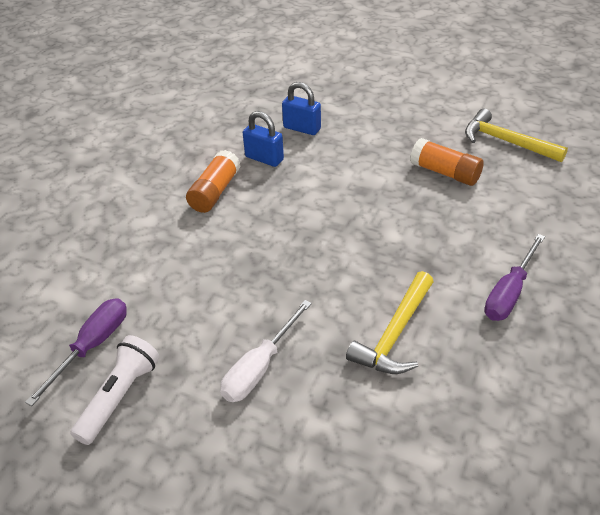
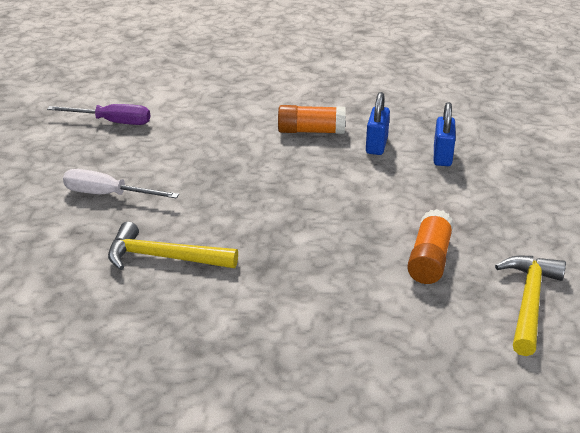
camera: 70 degrees right, 10 degrees down
(120, 396) = (68, 144): white flashlight -> none
(509, 292) = (246, 326): purple screwdriver -> none

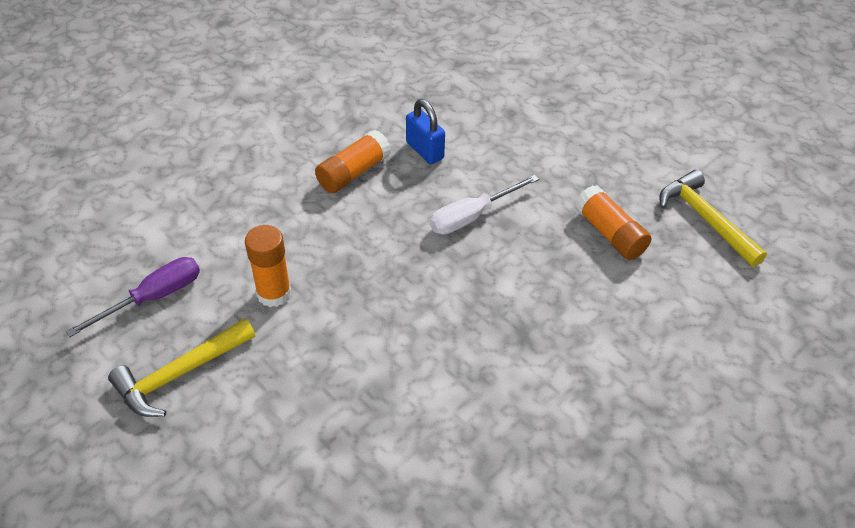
camera: 50 degrees left, 15 degrees up
(108, 195) = (291, 379): white screwdriver -> white screwdriver (472, 216)
(163, 257) = (441, 397): yellow hammer -> yellow hammer (179, 374)
(168, 156) = (274, 293): none -> orange glue stick
(442, 156) = (485, 127): blue padlock -> none

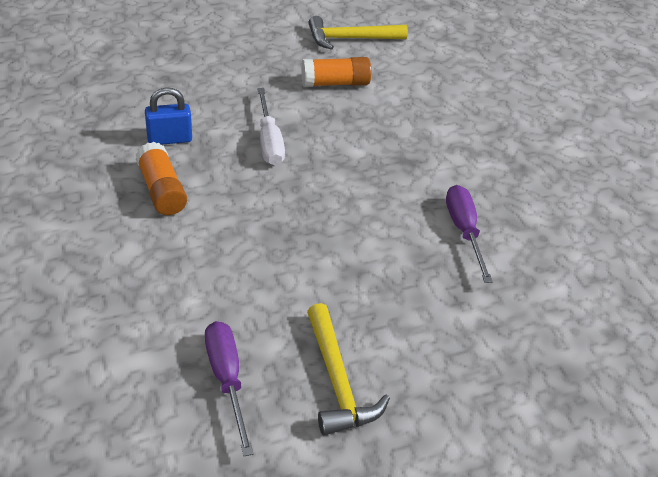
camera: 70 degrees left, 5 degrees down
(274, 293) = (277, 288): orange glue stick -> none
(439, 421) = (464, 231): none -> purple screwdriver

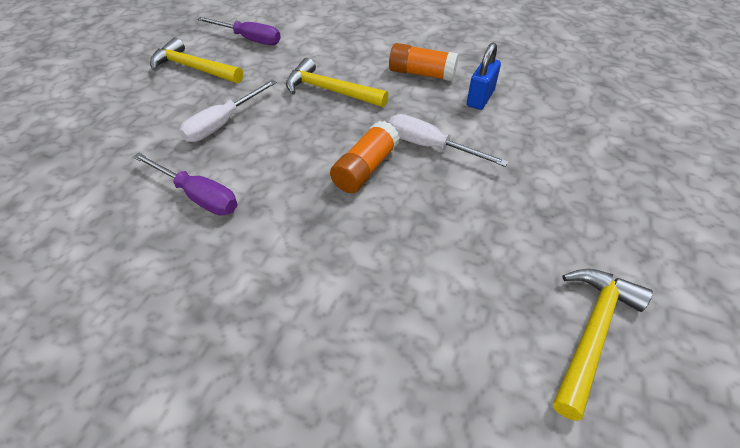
camera: 135 degrees right, 5 degrees up
(257, 238) = (329, 90): none -> yellow hammer
(335, 83) = (490, 247): orange glue stick -> orange glue stick (365, 168)
(384, 279) = (223, 123): none -> white screwdriver

